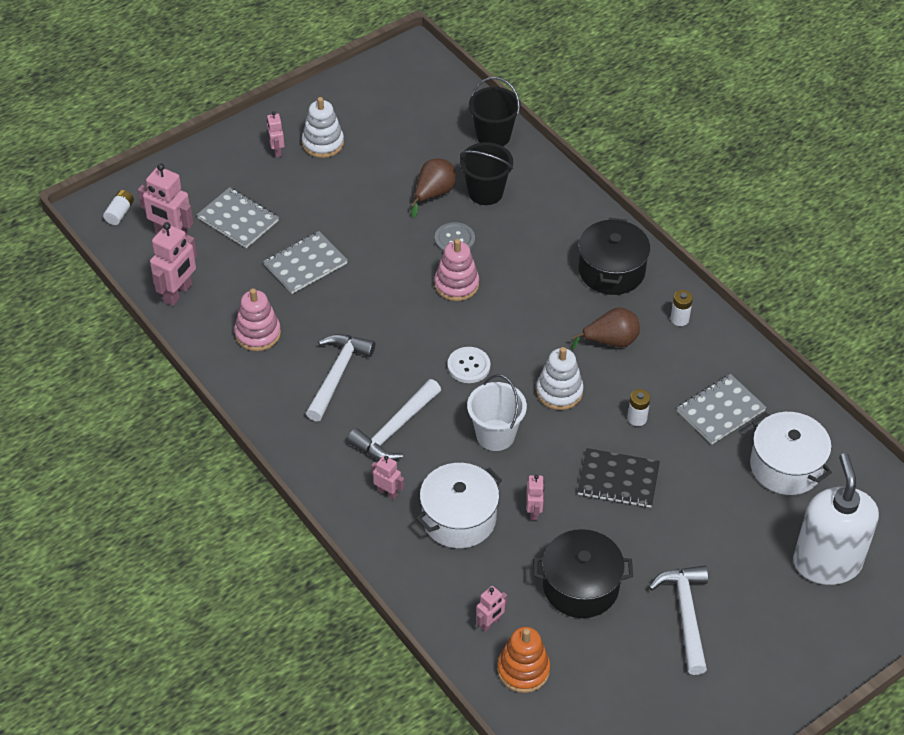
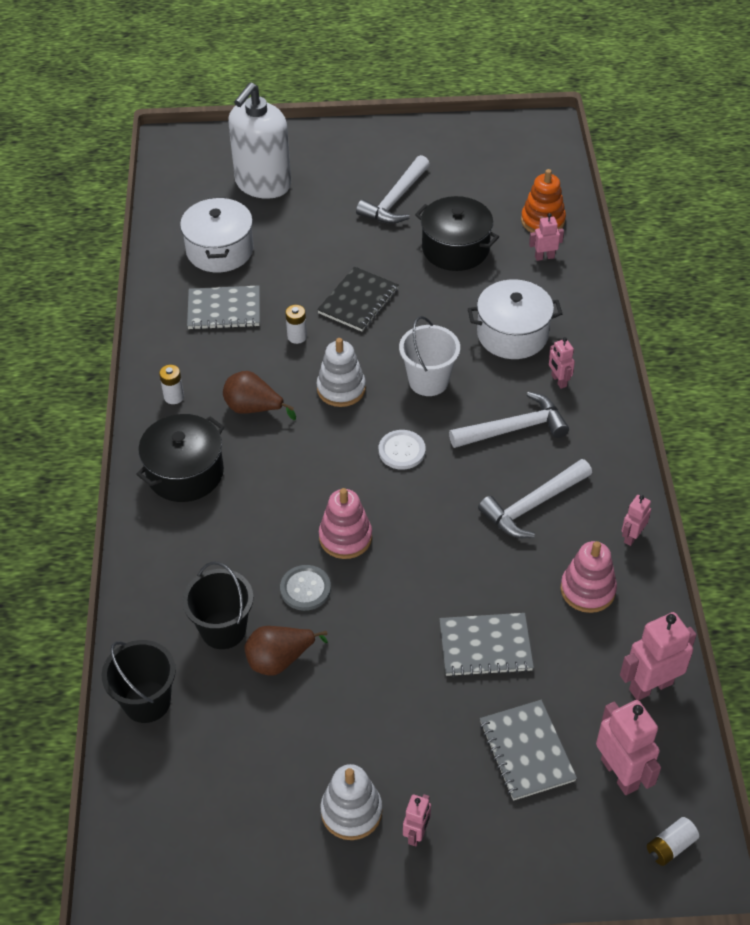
camera: 145 degrees left, 0 degrees up
(534, 511) = (446, 311): pink robot -> pink robot (632, 536)
(618, 480) = (358, 301): black notebook -> black notebook turned 75 degrees clockwise

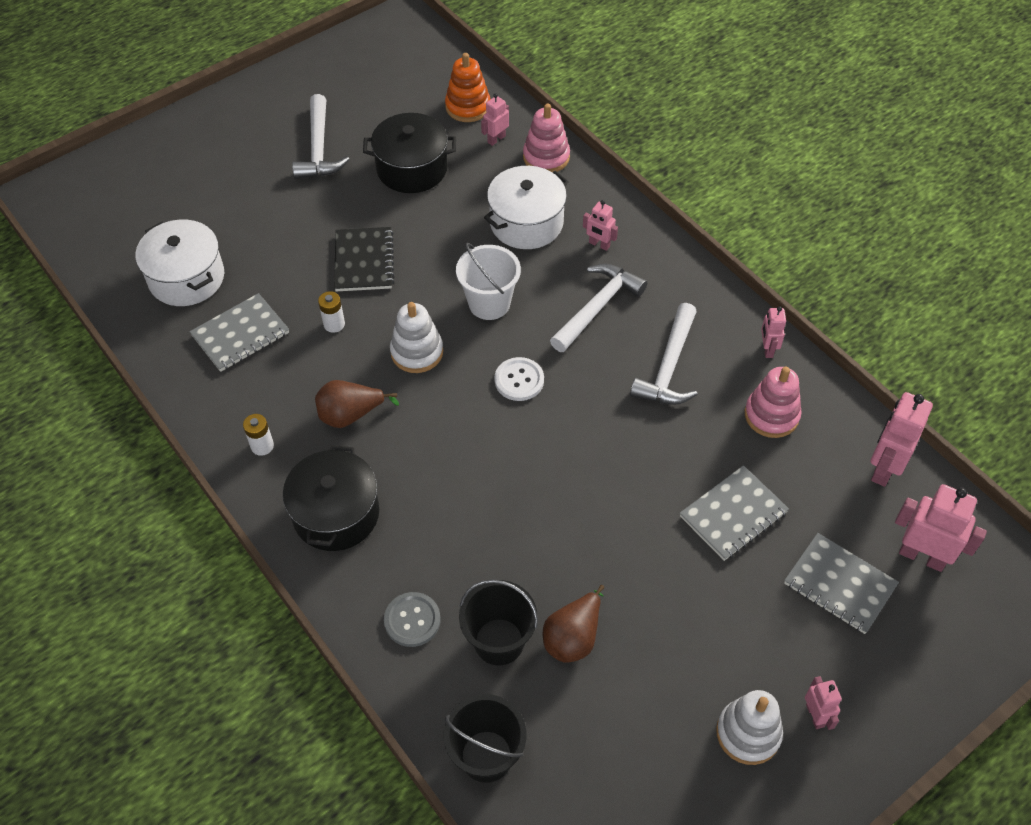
camera: 35 degrees left, 5 degrees up
(263, 184) = (175, 192): white soap dispenser -> none
(305, 589) = (541, 557): grey button -> grey button (412, 620)
(345, 537) = (536, 488): pink stacking toy -> pink stacking toy (546, 157)
(670, 846) = (1005, 592): white battery -> none

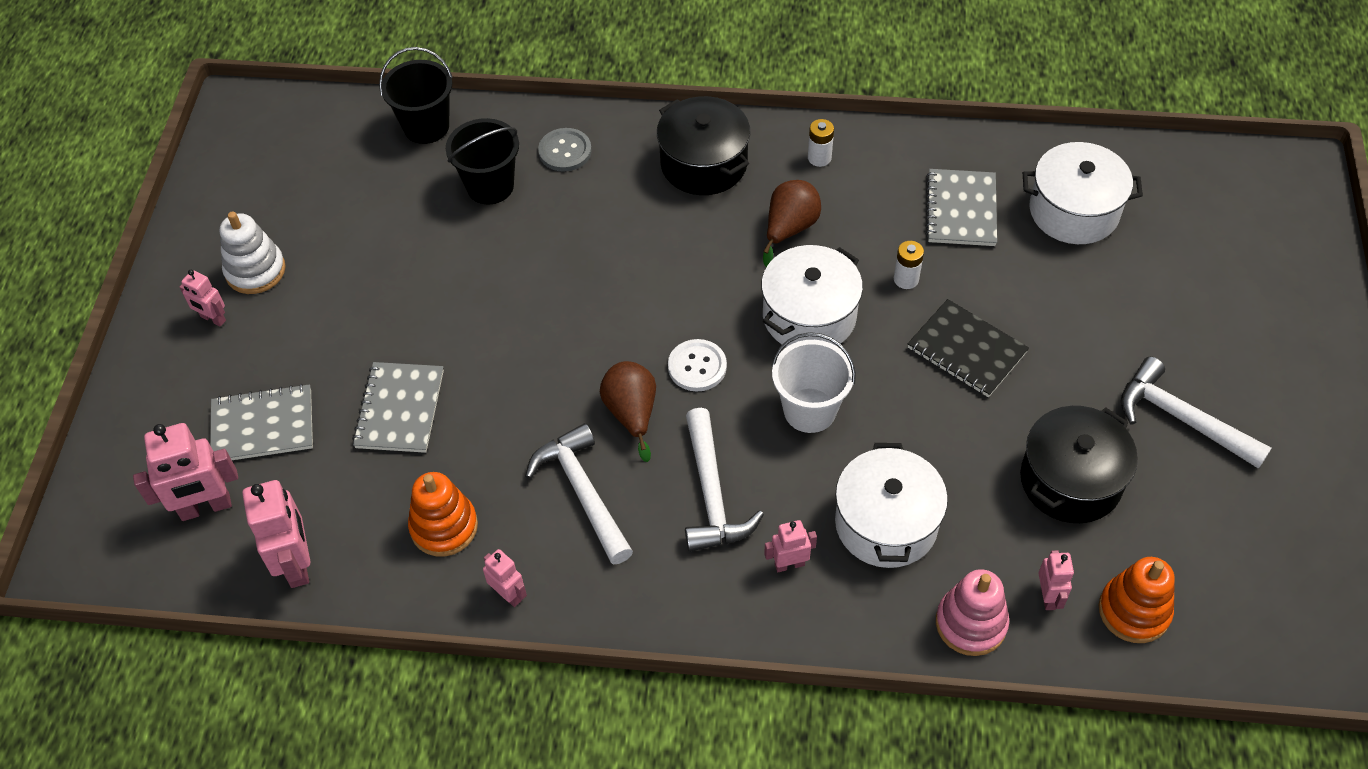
camera: 135 degrees right, 0 degrees up
(417, 352) = (809, 316): white stacking toy -> white pot
(573, 637) = (440, 229): brown pear -> brown pear (631, 413)
(771, 415) = (444, 527): pink stacking toy -> orange stacking toy

